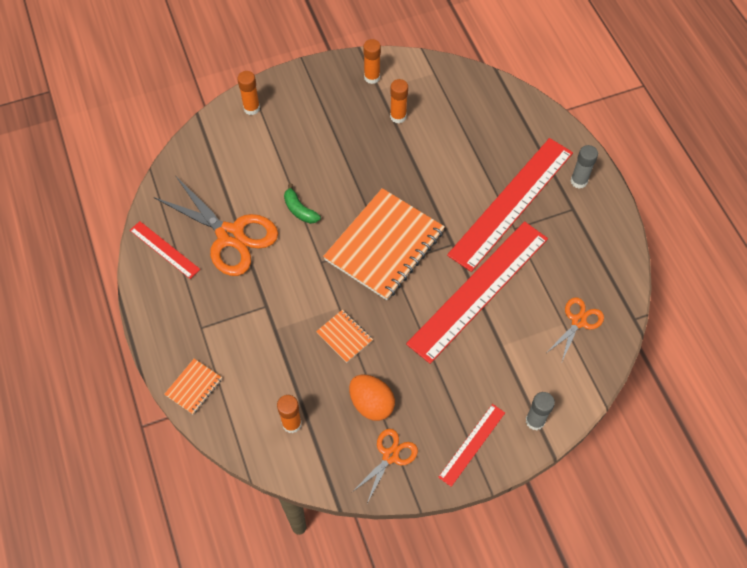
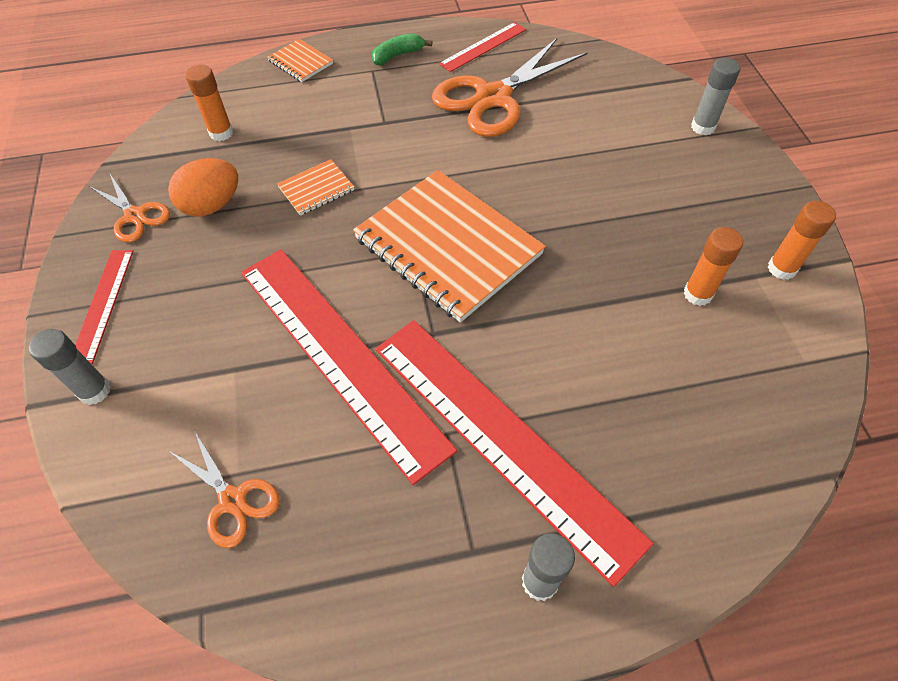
camera: 100 degrees right, 5 degrees down
(251, 108) = (703, 127): orange glue stick -> grey glue stick
(299, 210) = (523, 162): green banana -> green banana (398, 55)
(472, 444) = (103, 304): red ruler -> red ruler turned 45 degrees clockwise

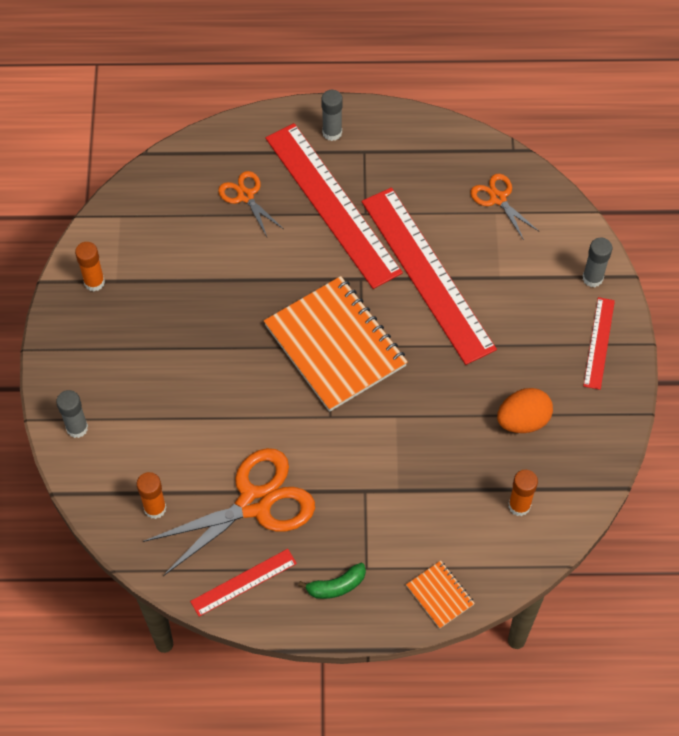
camera: 170 degrees left, 5 degrees up
(135, 216) = (587, 421): orange scissors -> orange scissors (245, 196)
(316, 189) = (434, 422): orange notebook -> none
(697, 294) = (165, 274): orange glue stick -> orange glue stick (155, 508)

